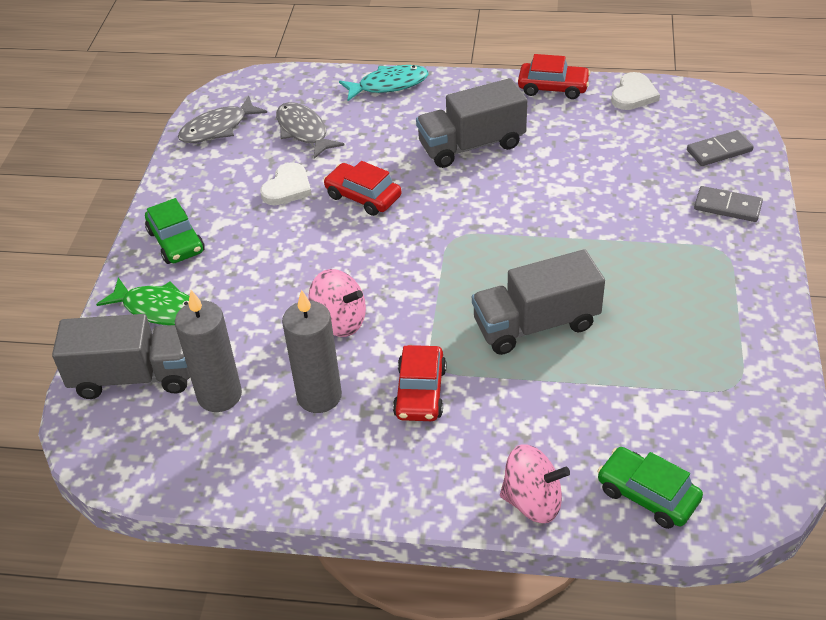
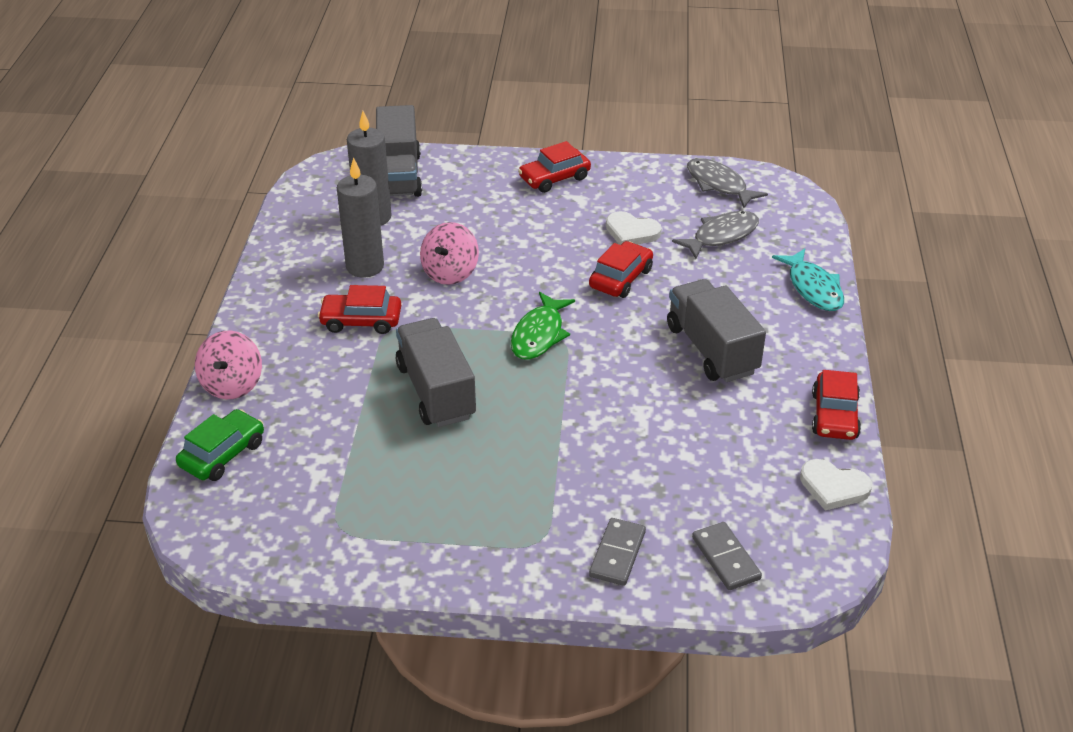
camera: 85 degrees right, 5 degrees down
(158, 309) = (472, 178): green fish -> green fish (539, 335)
(176, 241) = (554, 178): green car -> red car

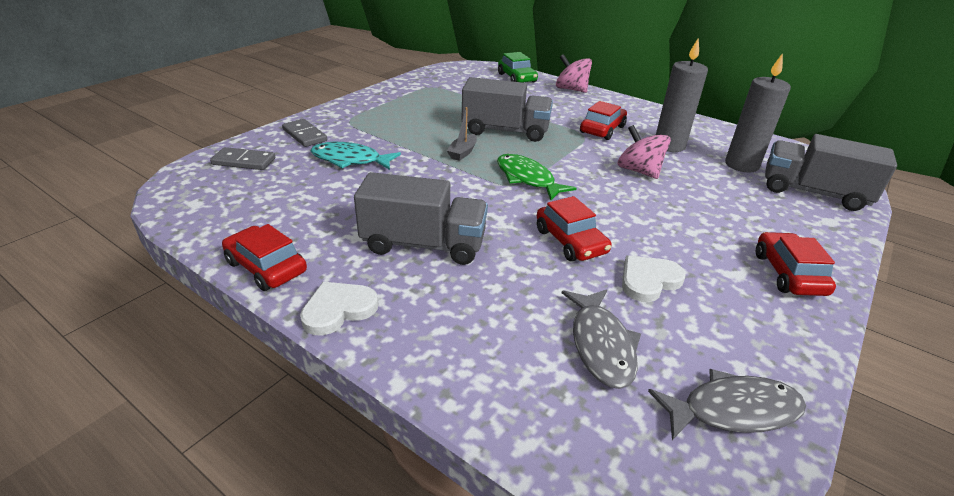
camera: 120 degrees right, 5 degrees down
(527, 400) = (462, 152): none -> grey boat
(813, 288) = (439, 366): turquoise fish -> turquoise fish (350, 160)
(833, 487) = (214, 225): white heart -> white heart (338, 310)

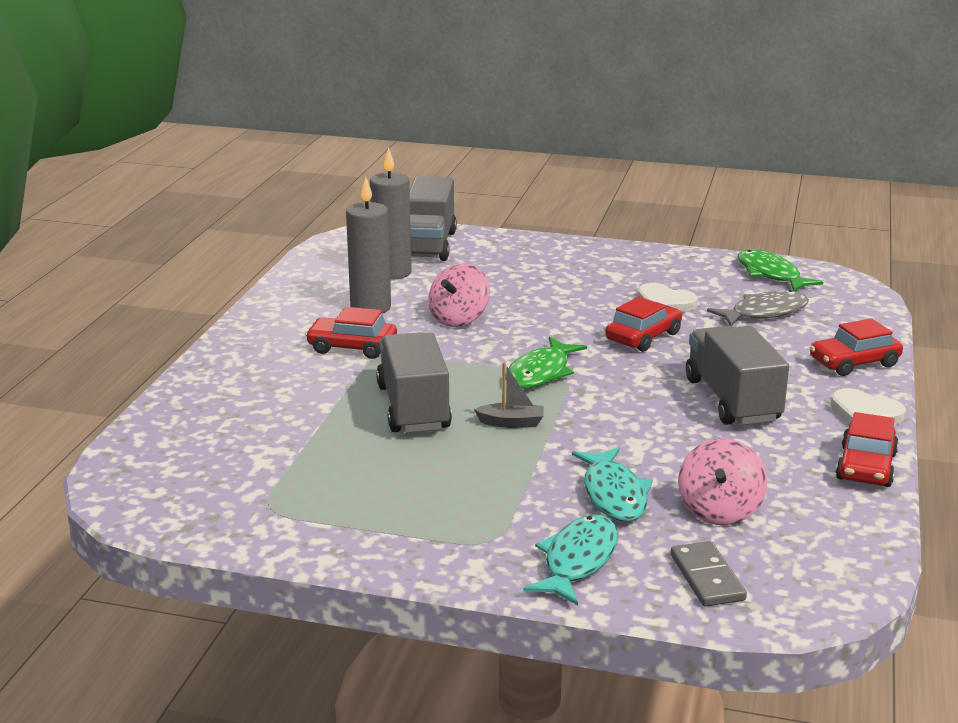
camera: 110 degrees left, 10 degrees down
(305, 135) = (577, 560): grey domino -> turquoise fish
(517, 78) = (167, 436): green car -> none
(571, 89) = (199, 384): pink spinning top -> pink spinning top (719, 510)
(733, 410) = (770, 274): grey fish -> green fish
(788, 273) = (592, 258): red car -> red car (854, 363)

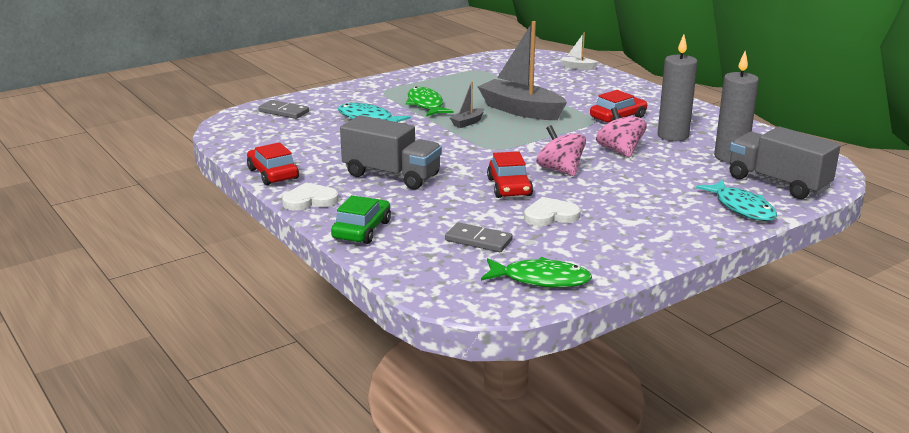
camera: 130 degrees right, 0 degrees up
(157, 434) = (577, 67): none -> white boat
(413, 408) = (520, 110): grey truck -> grey boat
(540, 373) = (510, 146): green fish -> green fish (426, 105)
(577, 560) = (340, 98): turquoise fish -> turquoise fish (742, 208)
(719, 510) = (314, 131): pink spinning top -> pink spinning top (560, 170)
(764, 313) = (478, 240): grey fish -> grey domino
(854, 363) = (362, 230): red car -> green car

